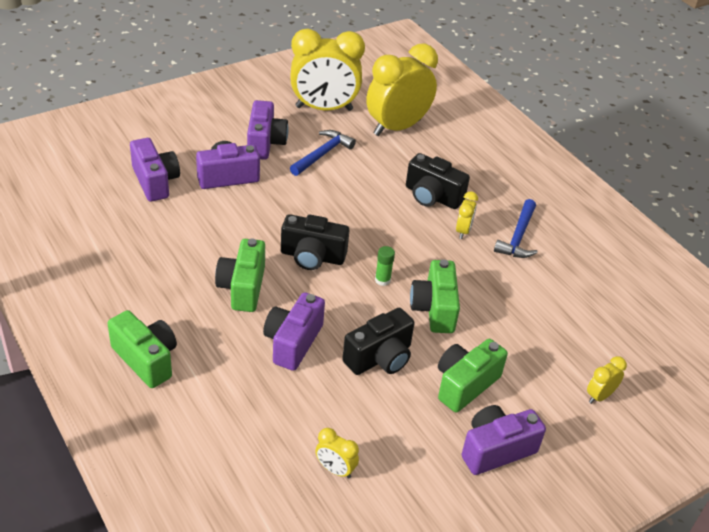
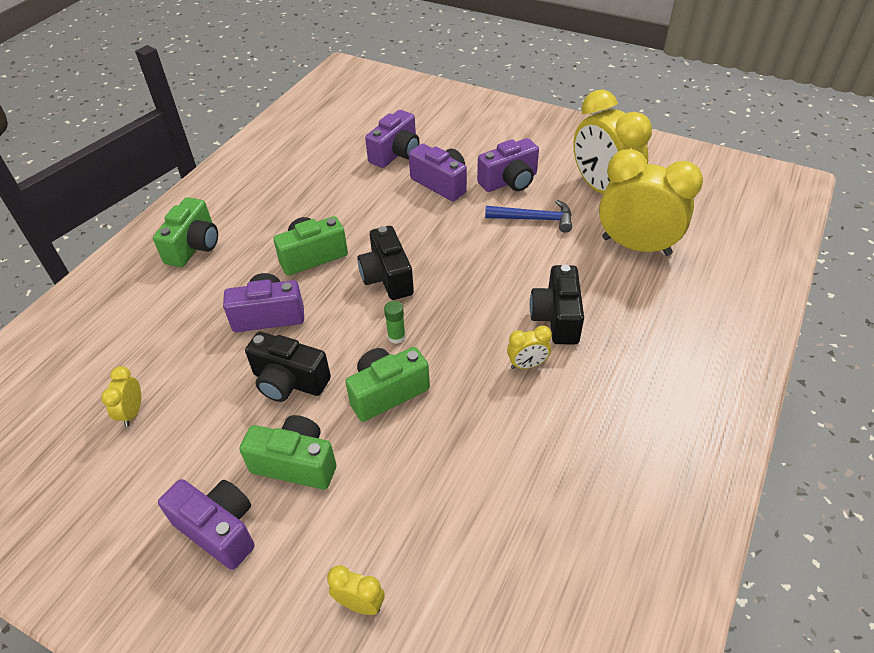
camera: 65 degrees right, 5 degrees up
(518, 237) = (565, 415): blue hammer -> none

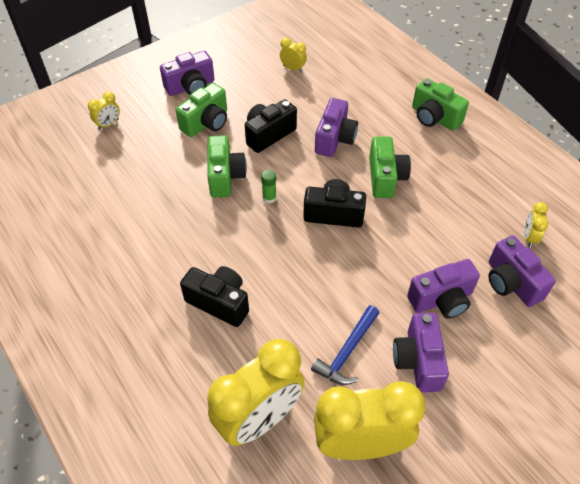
camera: 115 degrees right, 5 degrees up
(527, 365) = (191, 260): yellow clock -> yellow clock (529, 237)

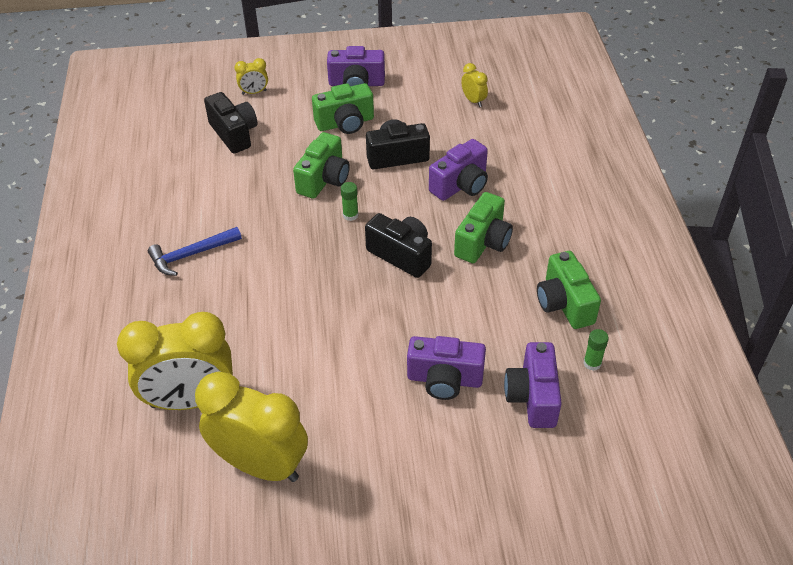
camera: 30 degrees right, 5 degrees down
(219, 302) = (232, 288): black camera -> black camera (234, 134)
(347, 352) = (313, 382): blue hammer -> blue hammer (191, 255)
(418, 361) = (374, 422): purple camera -> none
(434, 117) = (588, 203): green camera -> green camera (564, 303)
(529, 237) = (592, 363): yellow clock -> green glue stick

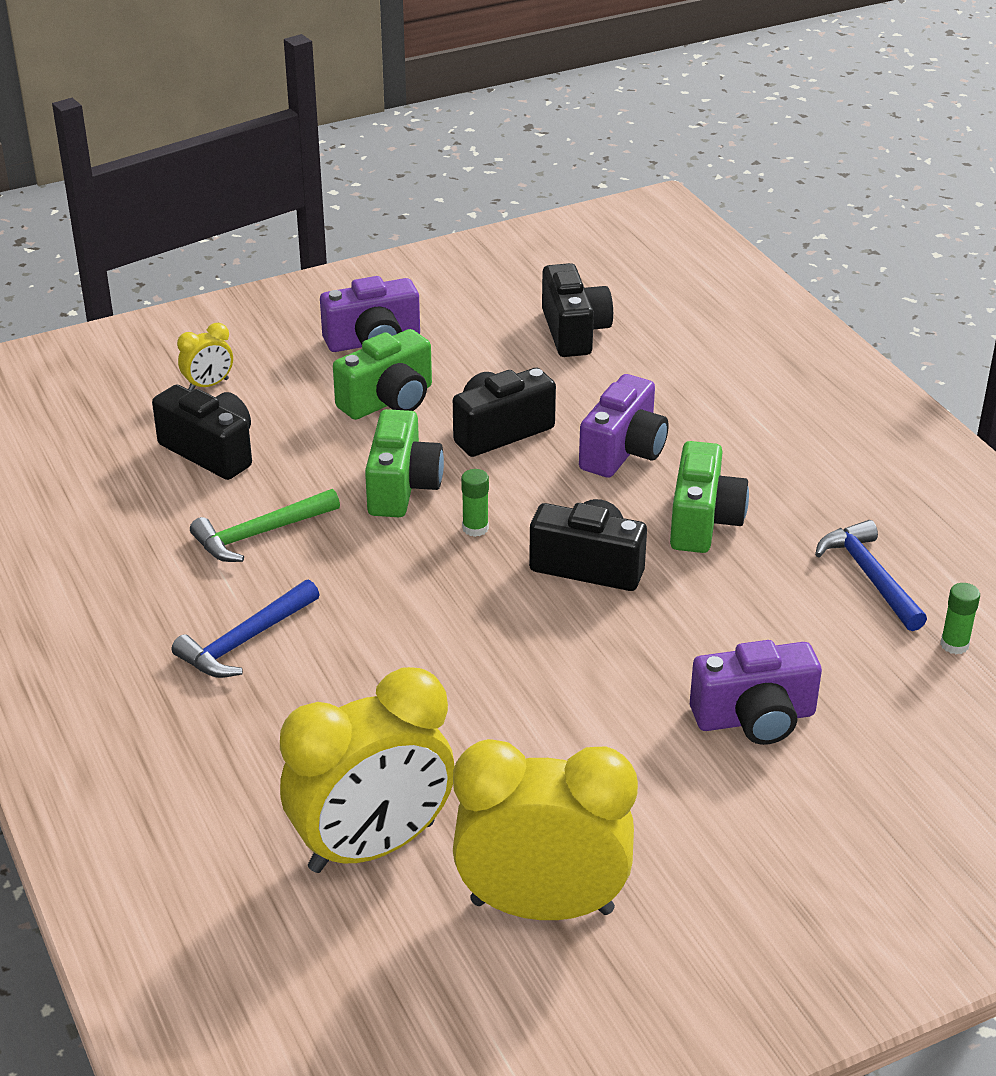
camera: 20 degrees left, 10 degrees down
(233, 191) = (260, 534): none -> green hammer
(473, 101) = (574, 331): yellow clock -> black camera
(532, 397) = (896, 709): purple camera -> none
(564, 303) = (869, 576): green camera -> blue hammer

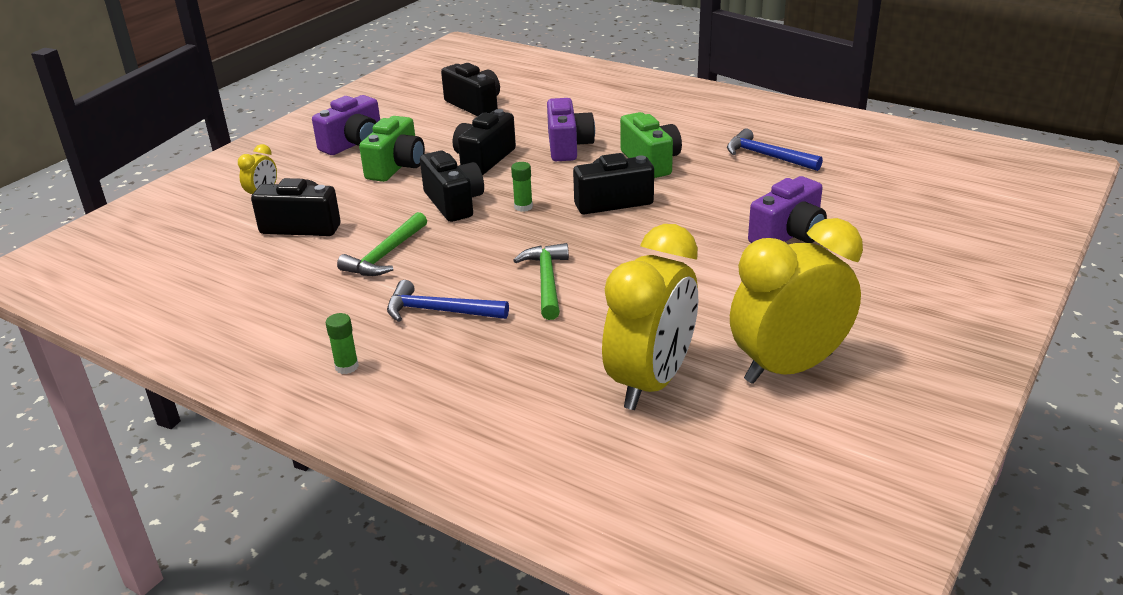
camera: 30 degrees left, 5 degrees down
(245, 641) = (439, 311): blue hammer -> blue hammer turned 90 degrees clockwise
(396, 653) = (546, 281): none -> green hammer
(402, 487) = (454, 203): green camera -> black camera
(954, 645) = (844, 169): green glue stick -> green glue stick (347, 367)

